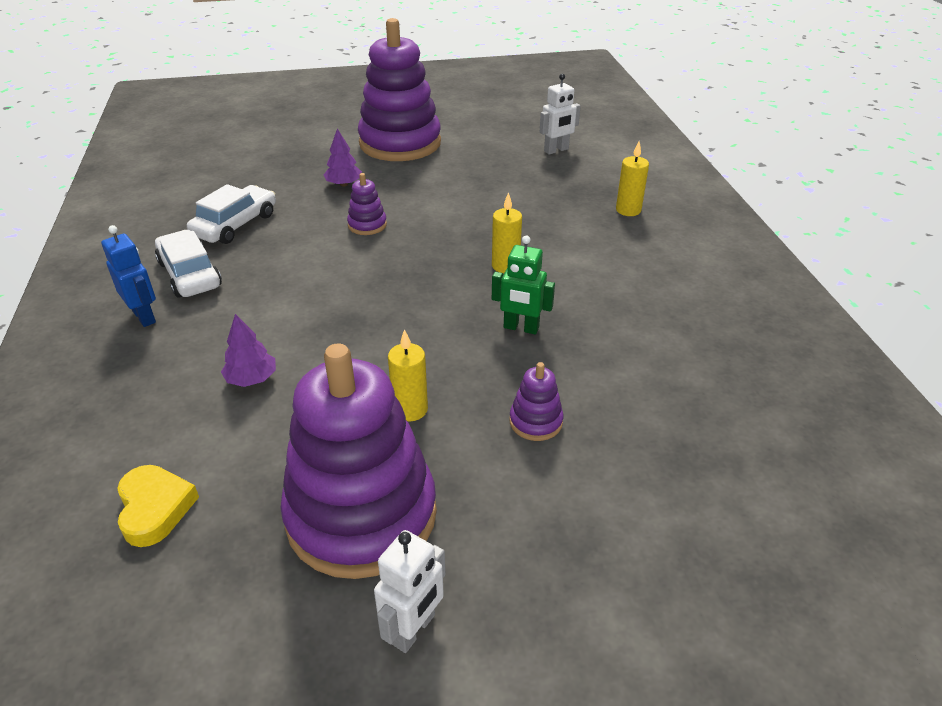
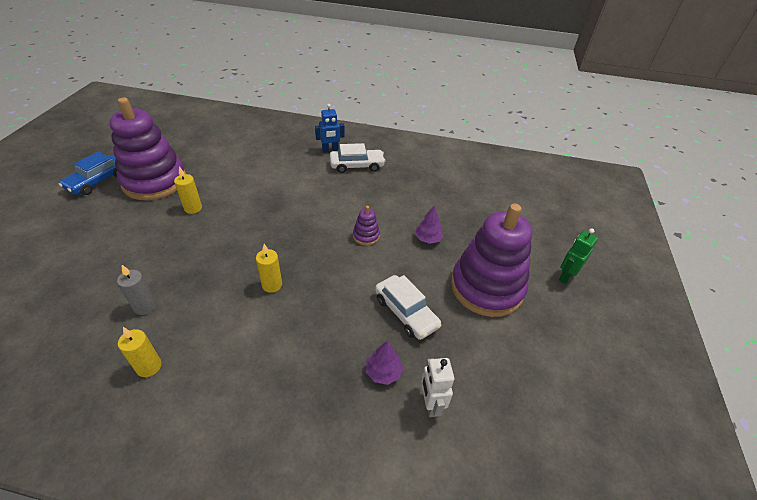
camera: 110 degrees right, 5 degrees up
(155, 508) = (211, 141): yellow heart -> none
(235, 225) = (399, 186): white car -> white car (406, 312)
(252, 379) = (259, 170): purple tree -> purple tree (383, 372)
(414, 629) = (97, 181): white robot -> blue car
(521, 328) = (208, 267): green robot -> green robot (566, 276)
(535, 422) = (141, 245): purple stacking toy -> none
(626, 350) = (145, 306): none -> grey candle
(628, 210) = (287, 404): yellow candle -> yellow candle (149, 367)

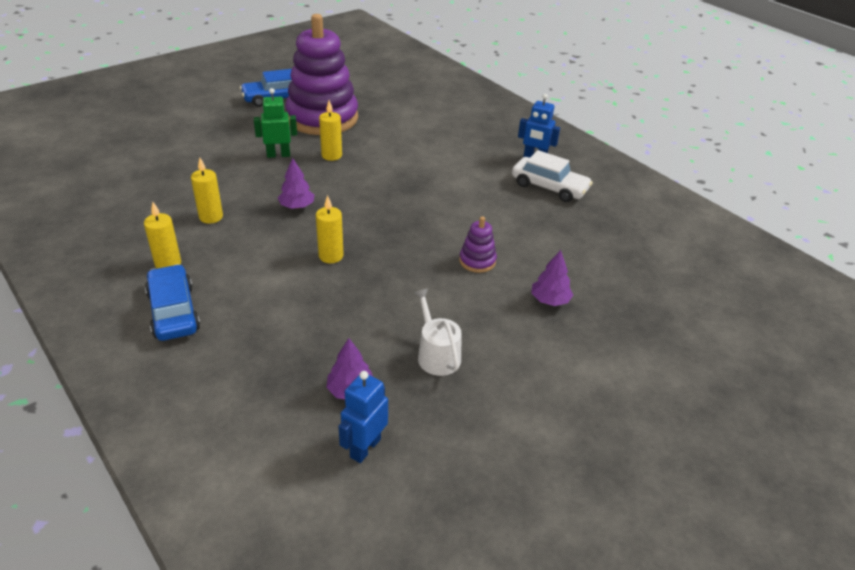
camera: 40 degrees right, 5 degrees down
(145, 306) = (211, 217): grey candle -> yellow candle
(197, 402) = (173, 311): none -> blue car
(207, 261) = (297, 206): none -> purple tree
(406, 312) = (436, 354): white car -> white watering can
(430, 404) = (365, 448): white robot -> blue robot
(486, 287) = (565, 387): purple stacking toy -> none
(566, 276) = (701, 440): green robot -> green robot (278, 155)

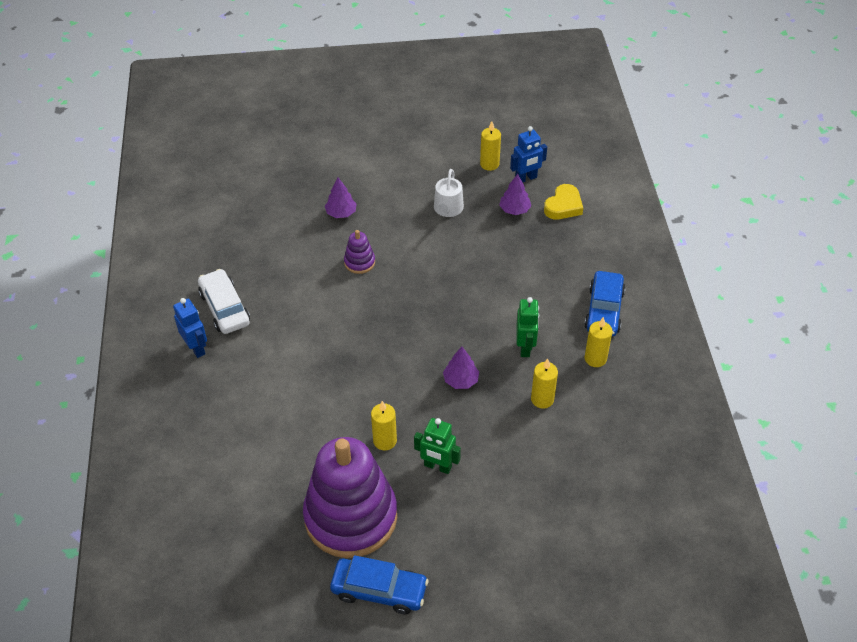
camera: 145 degrees left, 10 degrees up
(249, 249) = (525, 347): none -> green robot
(284, 426) = (563, 206): none -> yellow heart
(331, 256) = (465, 313): yellow candle -> yellow candle (489, 164)

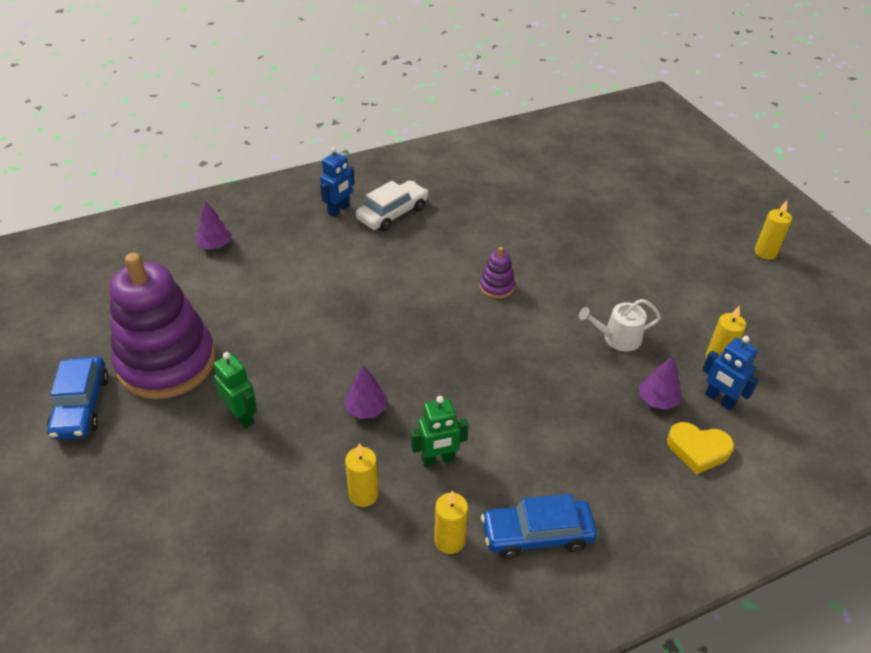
camera: 70 degrees right, 5 degrees down
(341, 213) = (557, 256): purple tree -> purple tree (215, 245)
(385, 441) = (266, 365): yellow candle -> yellow candle (765, 252)
(437, 466) = (242, 416): green robot -> green robot turned 135 degrees clockwise

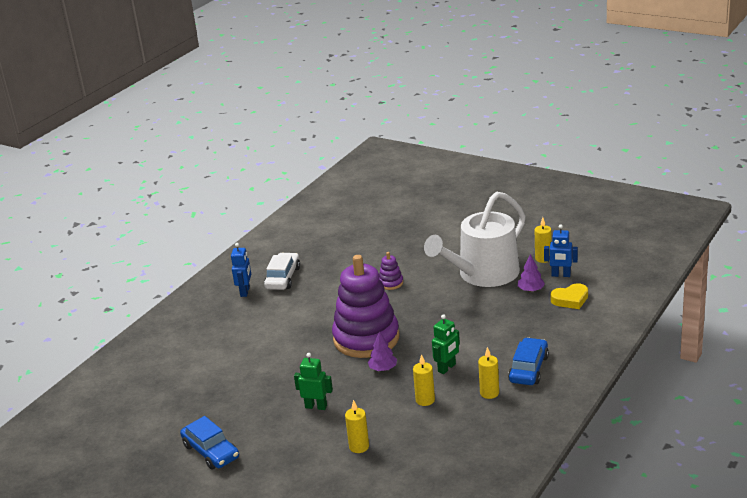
camera: 30 degrees left, 15 degrees down
(167, 362) = (236, 409): purple stacking toy -> purple stacking toy (366, 338)
(215, 245) = (186, 345): purple tree -> none
(537, 534) = (528, 369): blue car -> blue car turned 150 degrees clockwise
(617, 338) = (483, 274): white watering can -> white watering can, size x2.38
(765, 252) = (521, 200): yellow candle -> yellow candle (359, 447)

